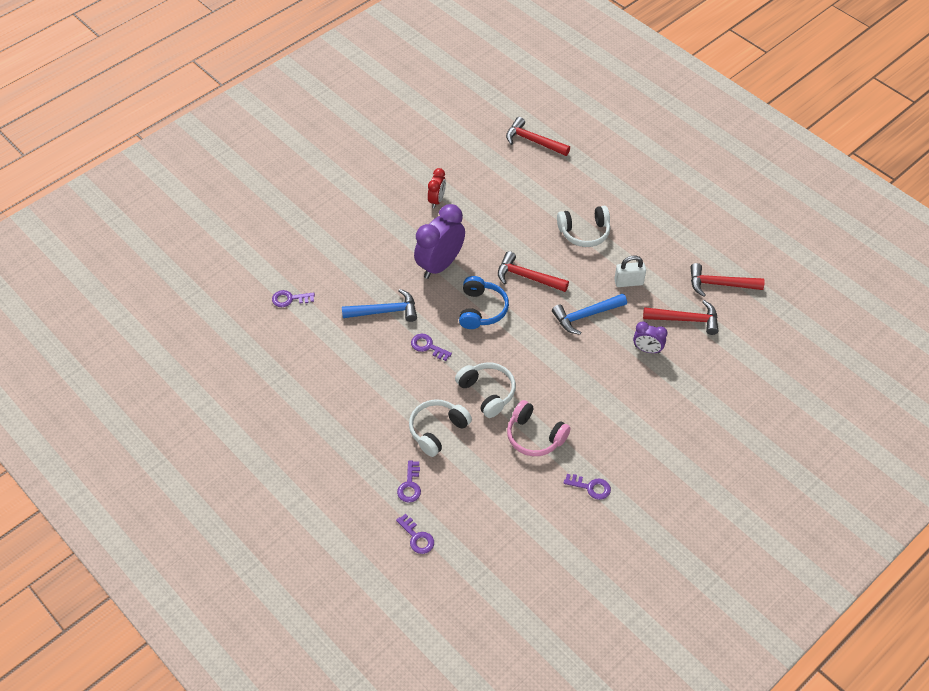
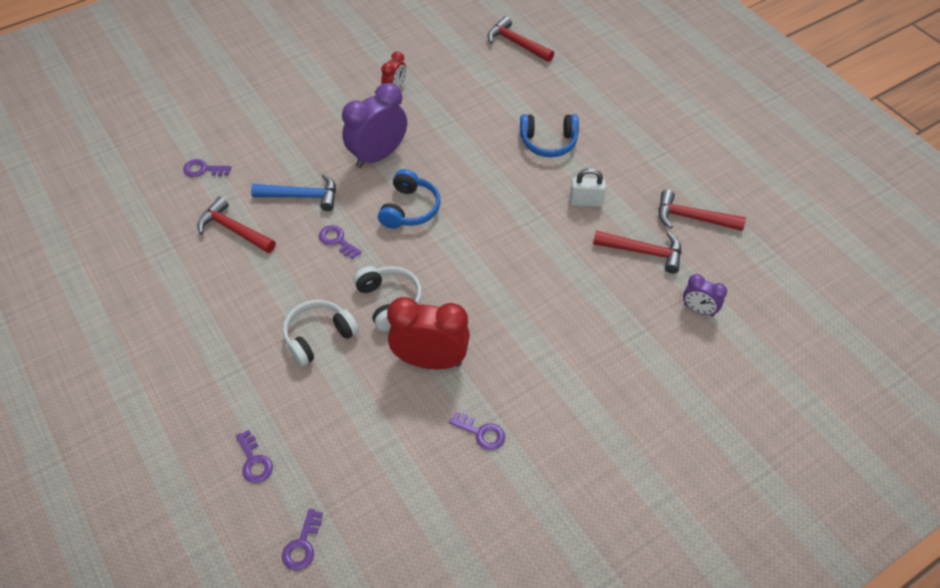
camera: 10 degrees right, 0 degrees up
(410, 485) = (266, 396): purple key -> purple key (302, 545)
(527, 277) = (471, 181): red hammer -> red hammer (233, 230)
(535, 436) = (430, 361): pink headphones -> red clock
(584, 232) = (548, 142): white headphones -> blue headphones
(585, 316) = (527, 232): blue hammer -> none
(647, 349) = (590, 279): purple clock -> purple clock (698, 310)

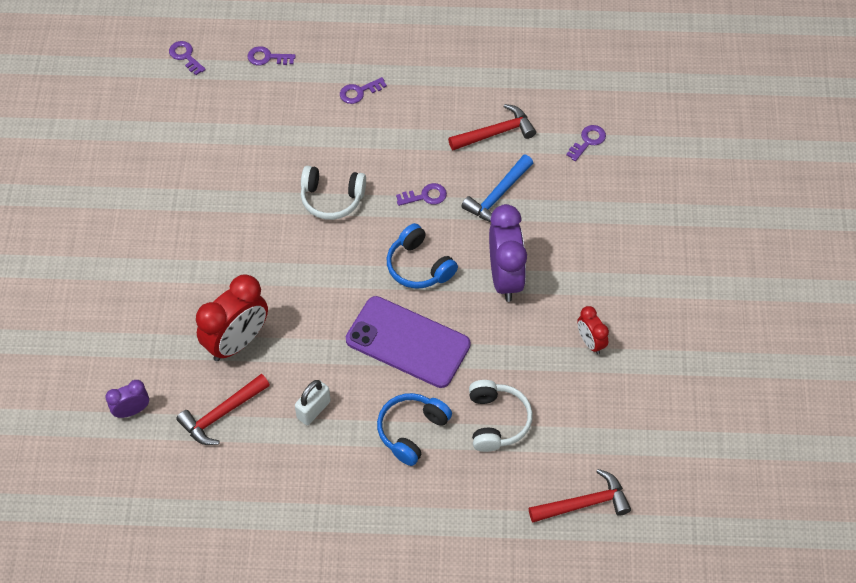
camera: 125 degrees right, 5 degrees up
(318, 337) = (338, 138): white headphones -> white headphones (497, 421)
(430, 361) = (255, 195): red clock -> red clock (237, 342)
(481, 433) = (169, 192): purple key -> purple key (359, 92)
(482, 180) = (407, 342): none -> purple phone
(692, 218) = (221, 485): red hammer -> none

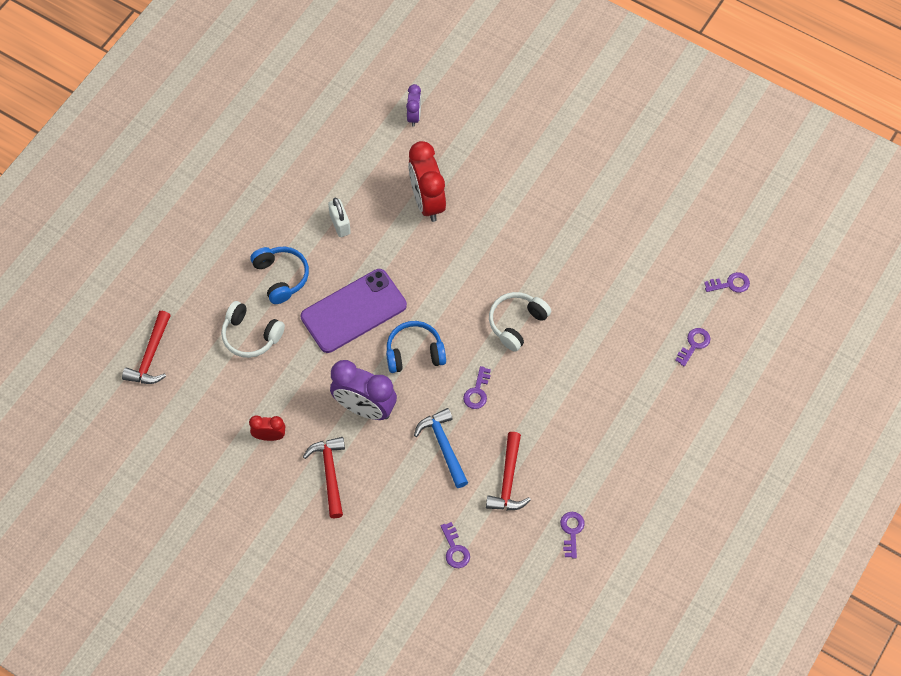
camera: 120 degrees right, 5 degrees up
(221, 414) = (375, 167): red hammer -> red hammer (330, 473)
(359, 92) = (615, 396): purple key -> purple key (571, 531)

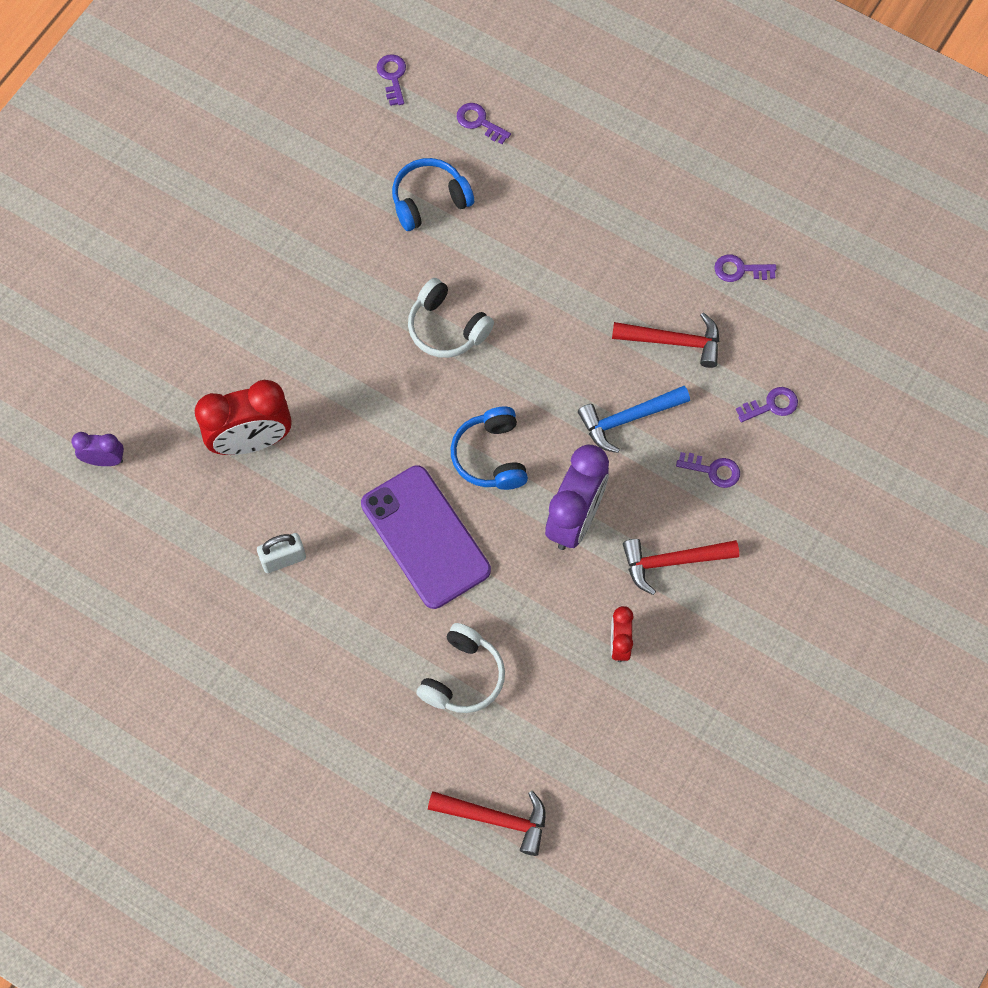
camera: 90 degrees left, 5 degrees up
(281, 277) = (368, 638): blue headphones -> blue headphones (429, 200)
(477, 392) = (549, 377): purple key -> purple key (713, 470)

